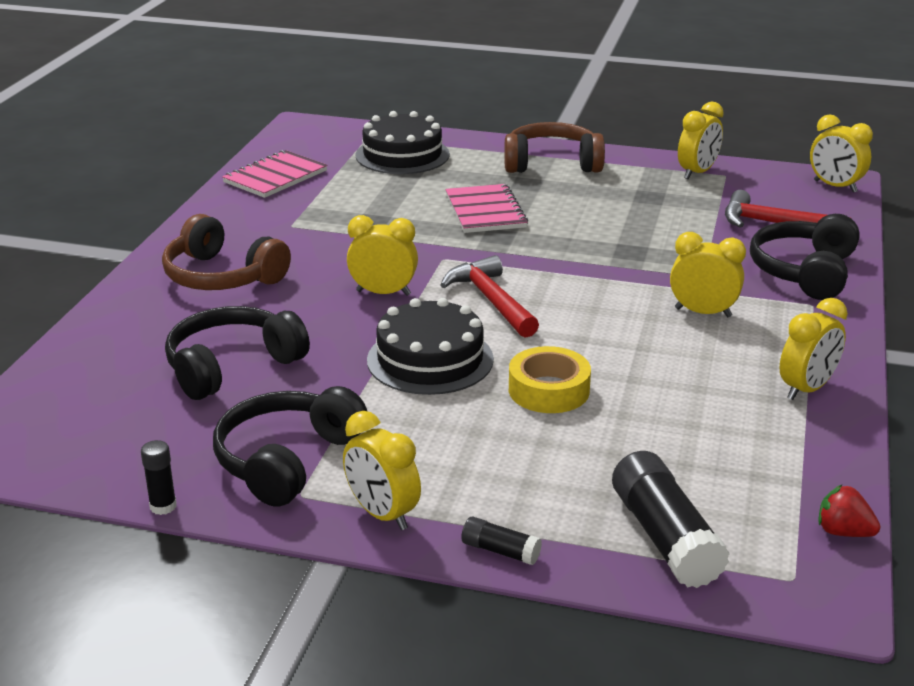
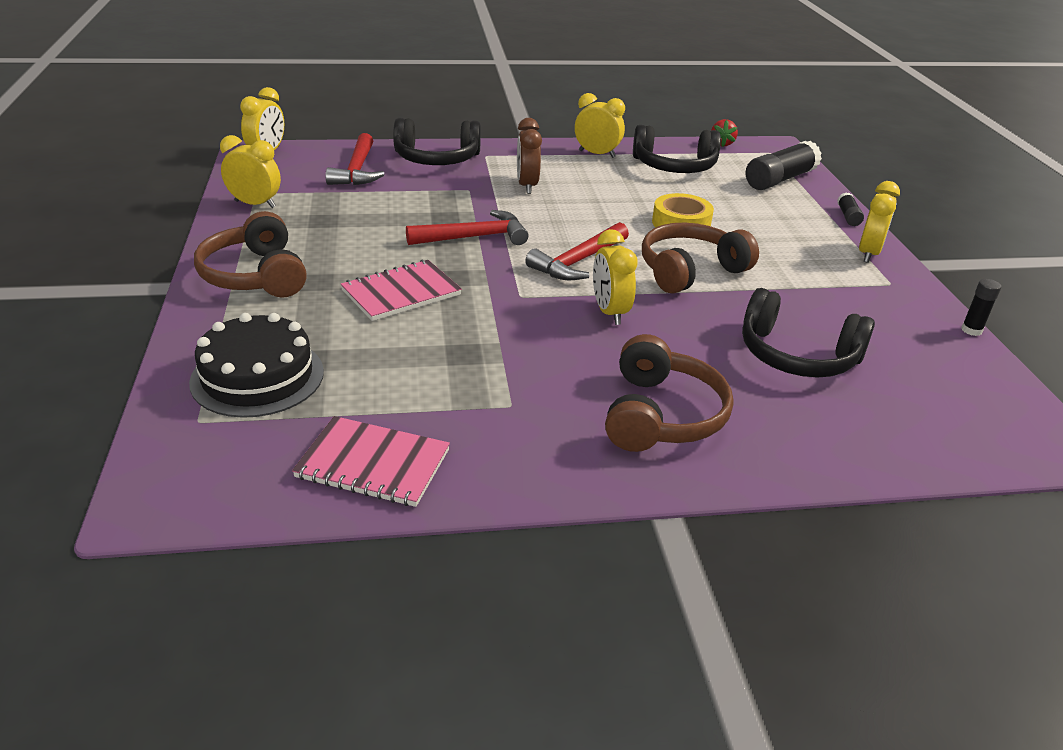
camera: 115 degrees left, 5 degrees up
(287, 460) = (867, 297): black headphones -> black headphones (674, 166)
(430, 359) = (690, 271): black cake -> brown headphones
(576, 258) = (474, 237): none -> red hammer
(703, 312) = (527, 186): yellow clock -> brown clock

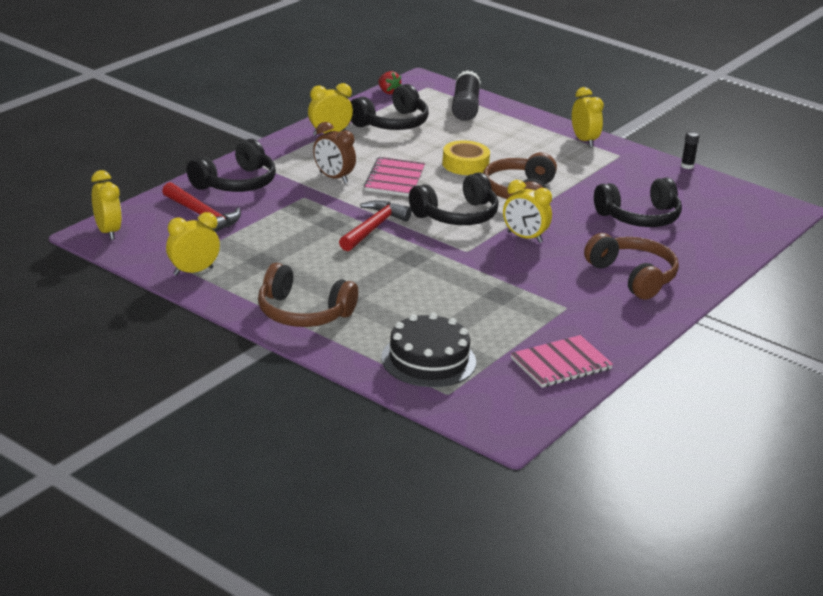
camera: 45 degrees left, 5 degrees down
(401, 292) = (403, 280): pink notebook -> pink notebook (394, 179)
(578, 261) = (457, 215): red hammer -> black headphones
(848, 216) = (539, 119): black glue stick -> none

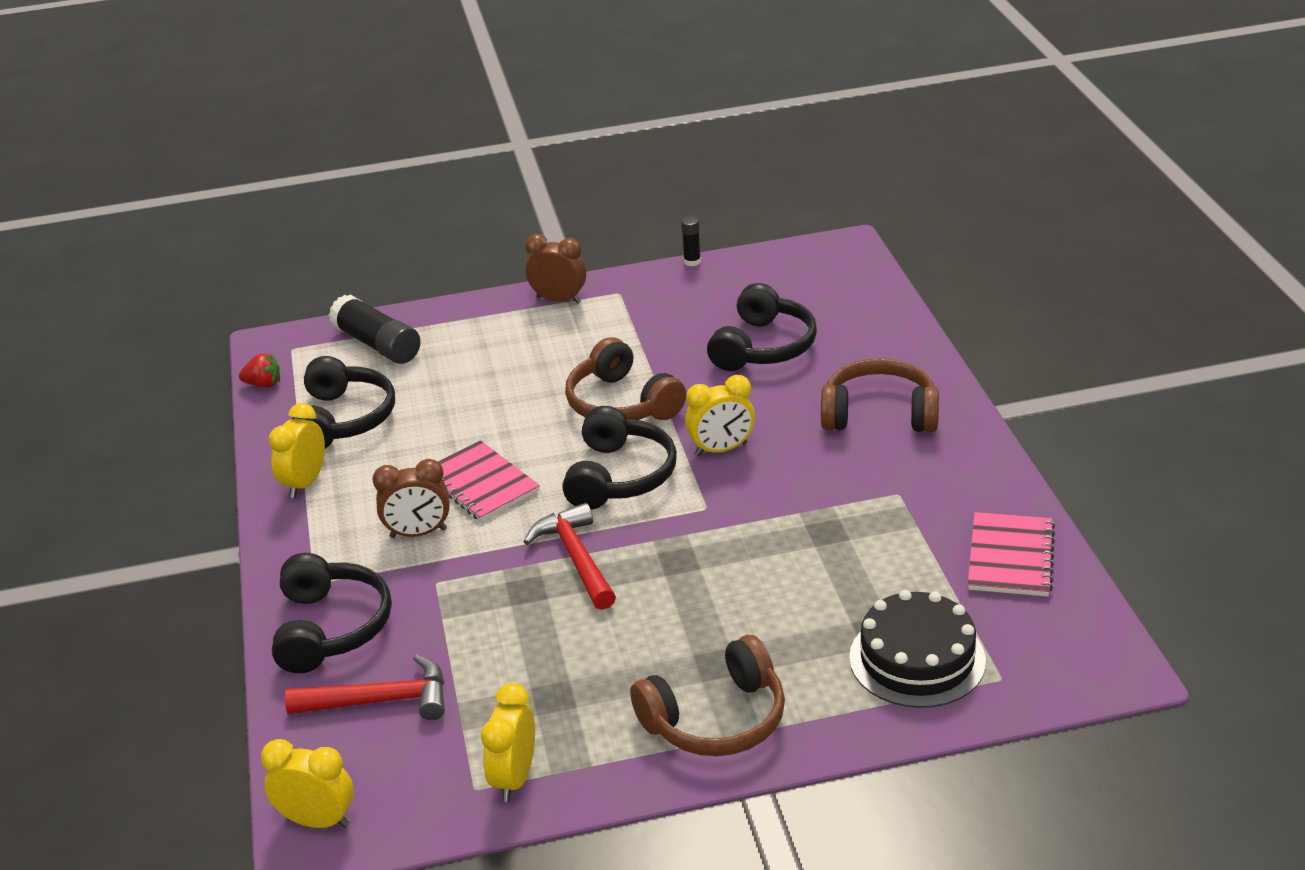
camera: 45 degrees left, 5 degrees up
(465, 164) = (510, 411): yellow tape -> none
(584, 140) = (559, 300): yellow clock -> brown clock

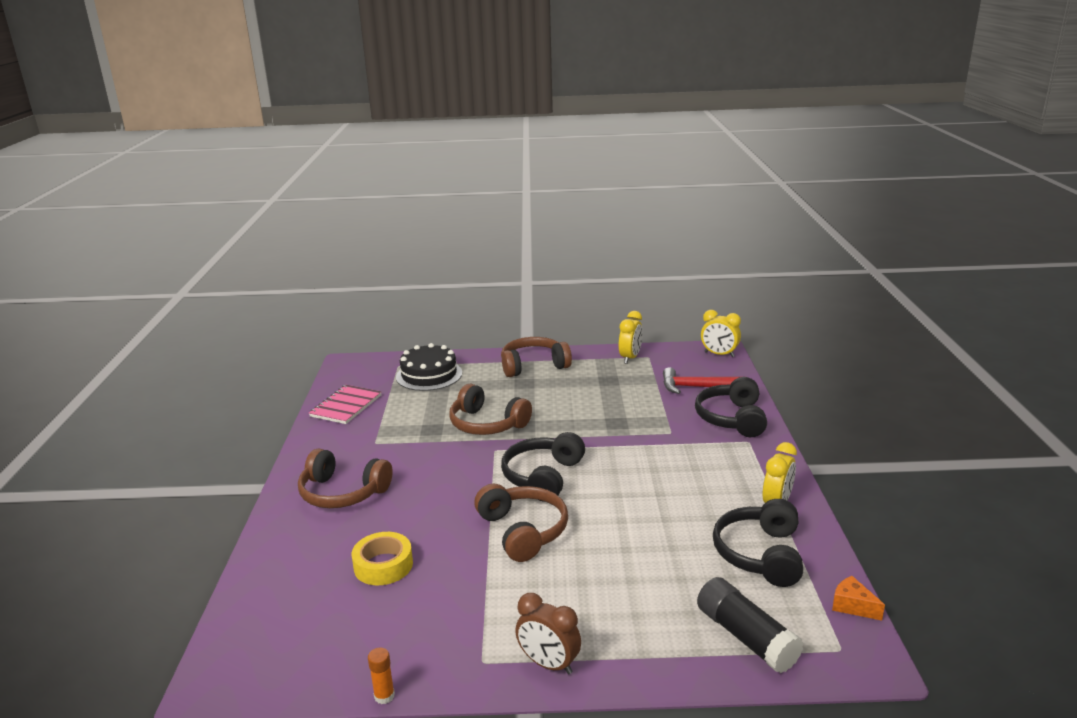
camera: 170 degrees left, 10 degrees down
(263, 384) = (852, 606): red strawberry -> orange cheese
(418, 533) = (684, 460): brown clock -> none
(480, 484) = (641, 485): pink notebook -> none
(576, 558) = (584, 434): red hammer -> none
(692, 262) = (384, 696): black glue stick -> orange glue stick
(721, 449) = (466, 484): yellow clock -> none
(741, 555) = (487, 424): none -> brown headphones
(763, 347) = (383, 565): black headphones -> yellow tape

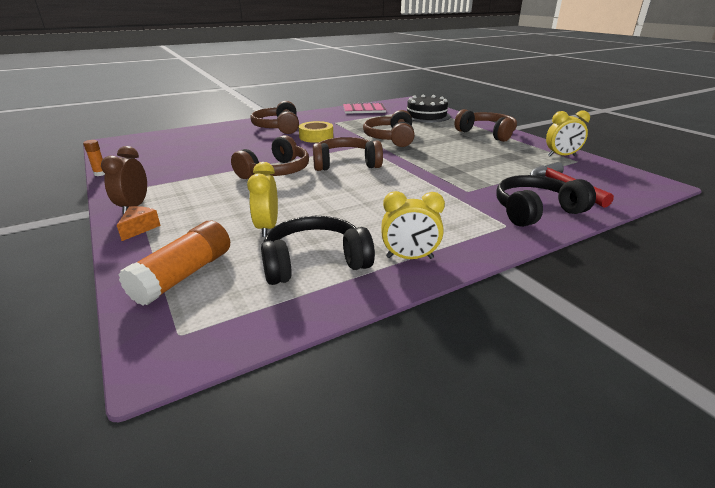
camera: 60 degrees right, 5 degrees up
(383, 565) = (216, 149): yellow tape -> yellow tape (316, 137)
(543, 477) = (346, 164): black headphones -> brown headphones
(719, 354) = (647, 185): yellow clock -> yellow clock (267, 228)
(746, 637) = (184, 275): black glue stick -> orange glue stick
(852, 606) = (258, 332): orange cheese -> orange cheese (139, 228)

